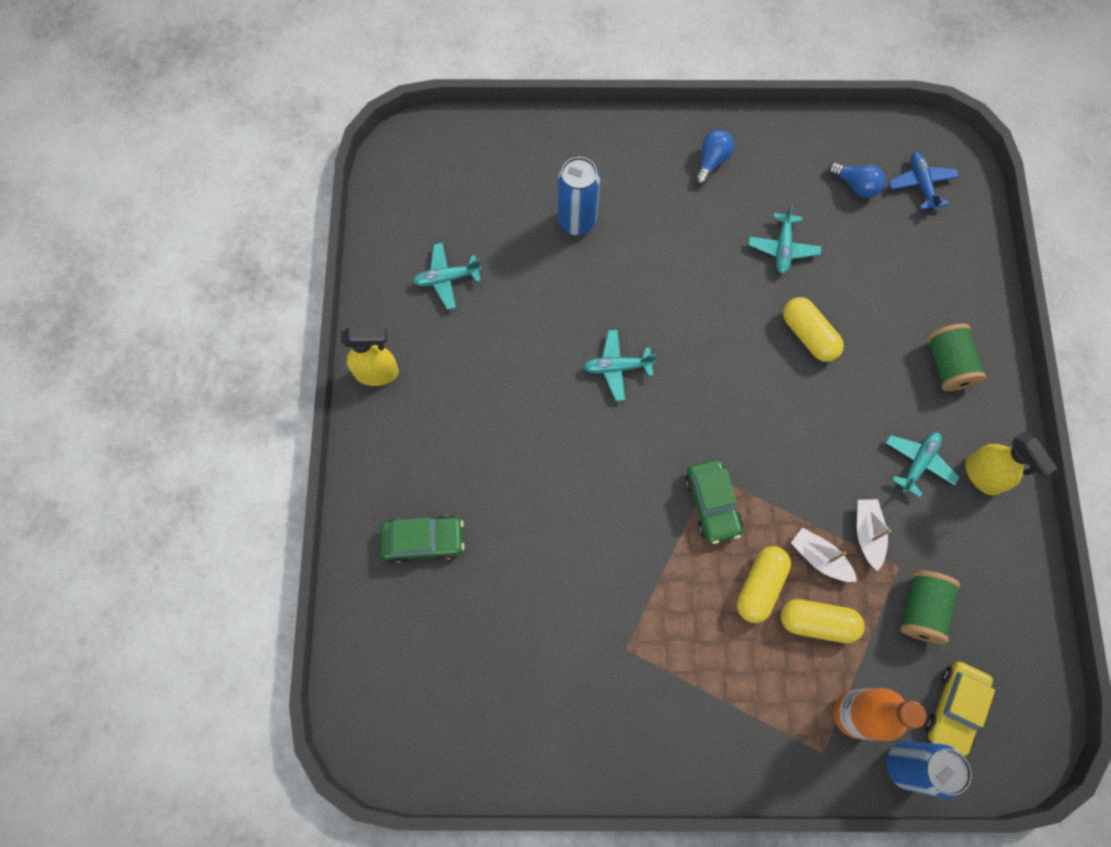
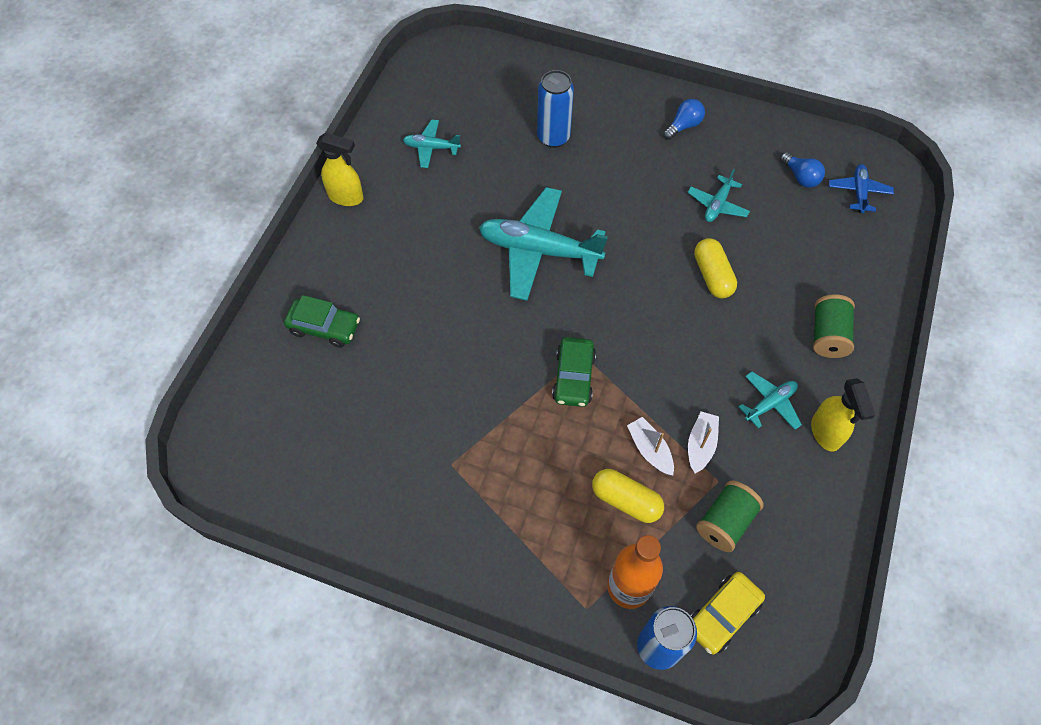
camera: 20 degrees right, 10 degrees down
(617, 367) = (539, 250): turquoise plane -> turquoise plane, size x2.05
(760, 586) = (587, 454): yellow capsule -> none

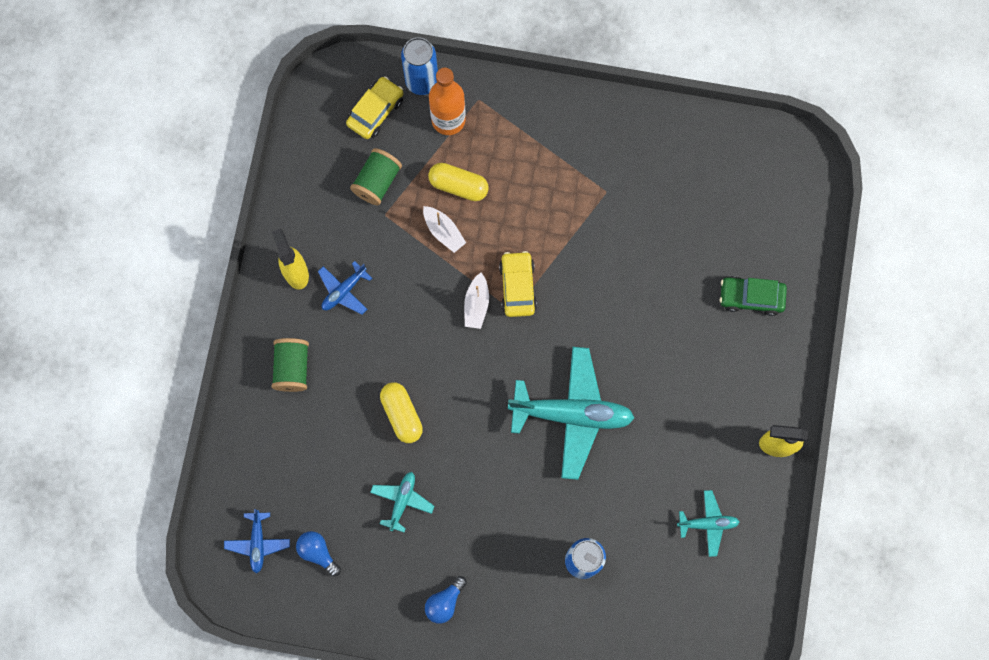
camera: 170 degrees right, 15 degrees up
(573, 377) = (517, 287): green car -> yellow car
(700, 445) = (401, 243): white boat -> white boat (476, 304)
(770, 404) = (344, 291): turquoise plane -> blue plane

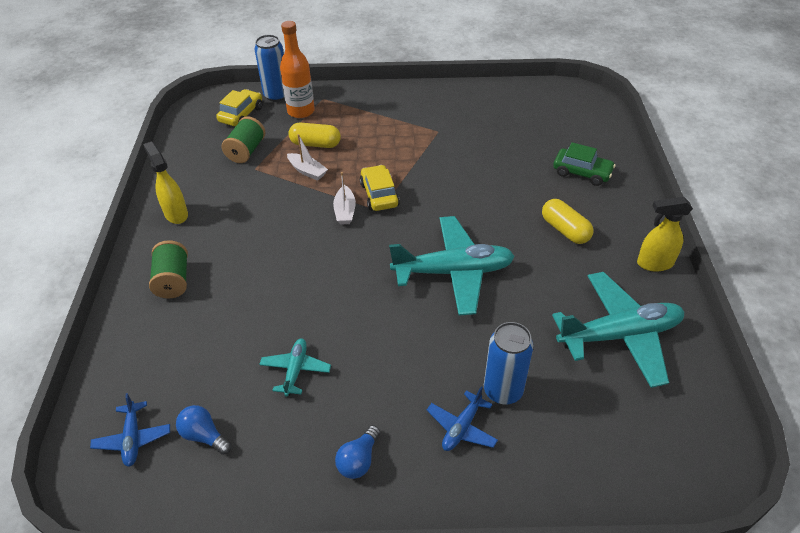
camera: 10 degrees left, 30 degrees down
(344, 291) = (221, 220): blue plane -> blue plane (462, 427)
(401, 414) = (286, 298): yellow capsule -> yellow capsule (565, 230)
(708, 523) = (619, 335): turquoise plane -> turquoise plane, size x2.05
(751, 297) = (582, 172): green car -> green car turned 150 degrees counterclockwise

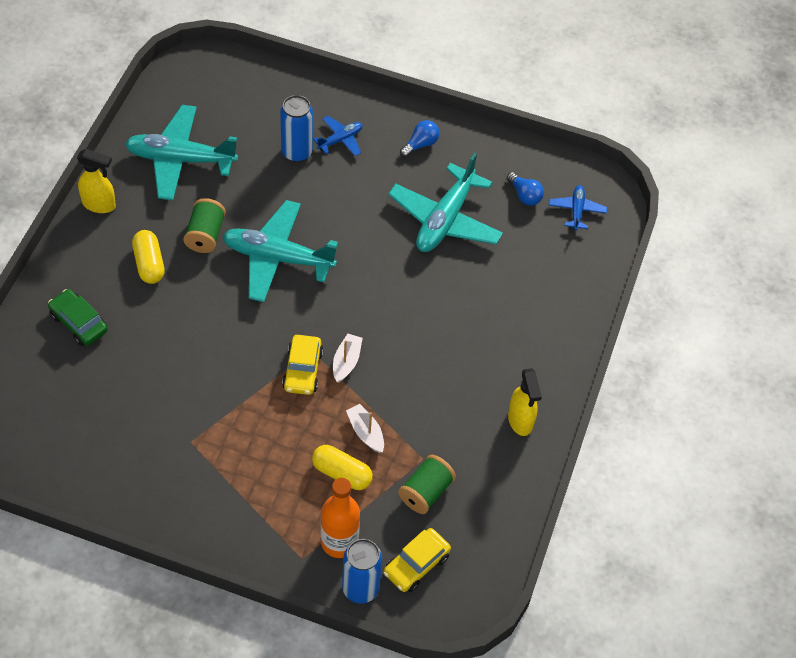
camera: 165 degrees left, 10 degrees up
(173, 280) = (532, 338): green spool -> green spool (205, 235)
(295, 370) = (445, 219): turquoise plane -> turquoise plane, size x2.05

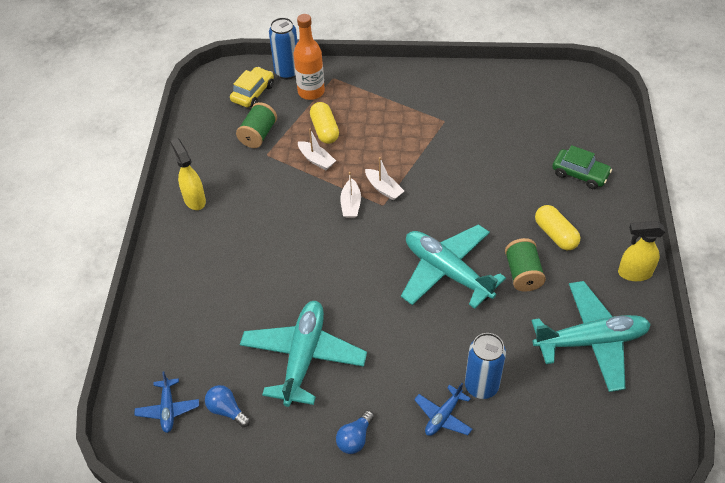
camera: 170 degrees right, 5 degrees down
(278, 258) = (447, 272): turquoise plane -> turquoise plane turned 135 degrees counterclockwise
(303, 370) = (383, 188): yellow car -> white boat
(342, 473) = (324, 130): yellow capsule -> yellow capsule turned 60 degrees clockwise

